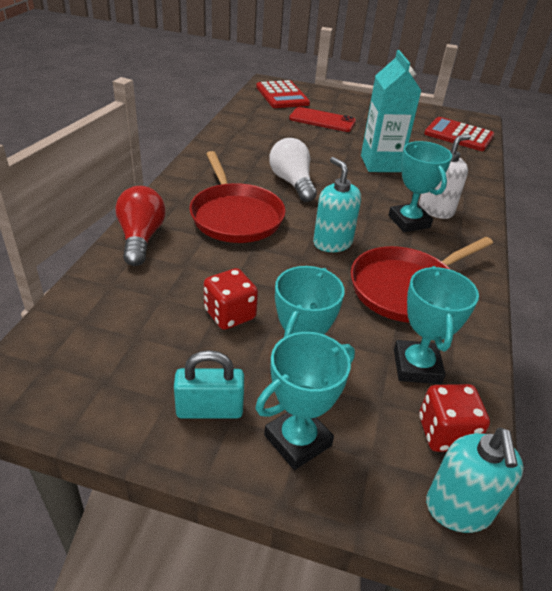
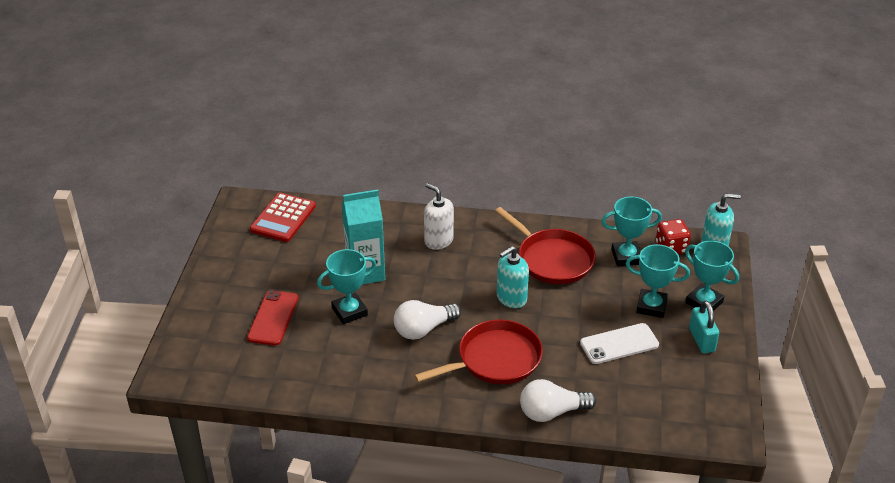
camera: 95 degrees left, 0 degrees up
(141, 238) = (551, 412): red light bulb -> white light bulb
(230, 314) = (619, 344): red dice -> white phone
(282, 95) = (206, 358): red calculator -> none
(409, 222) = (463, 256): turquoise trophy -> turquoise trophy (349, 311)

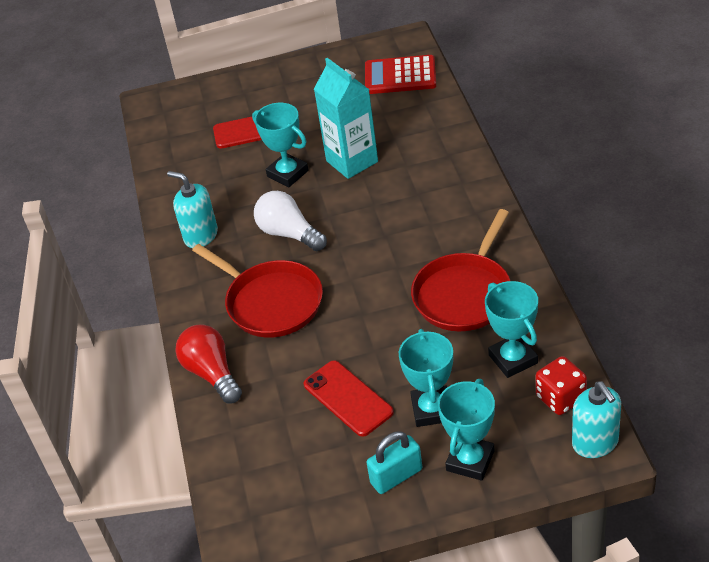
camera: 75 degrees right, 5 degrees up
(438, 240) = (437, 193): white soap dispenser -> none
(511, 298) = (375, 282): turquoise soap dispenser -> turquoise soap dispenser (200, 236)
(551, 412) = (212, 373): white light bulb -> red light bulb
(619, 344) = (348, 398): white phone -> red phone

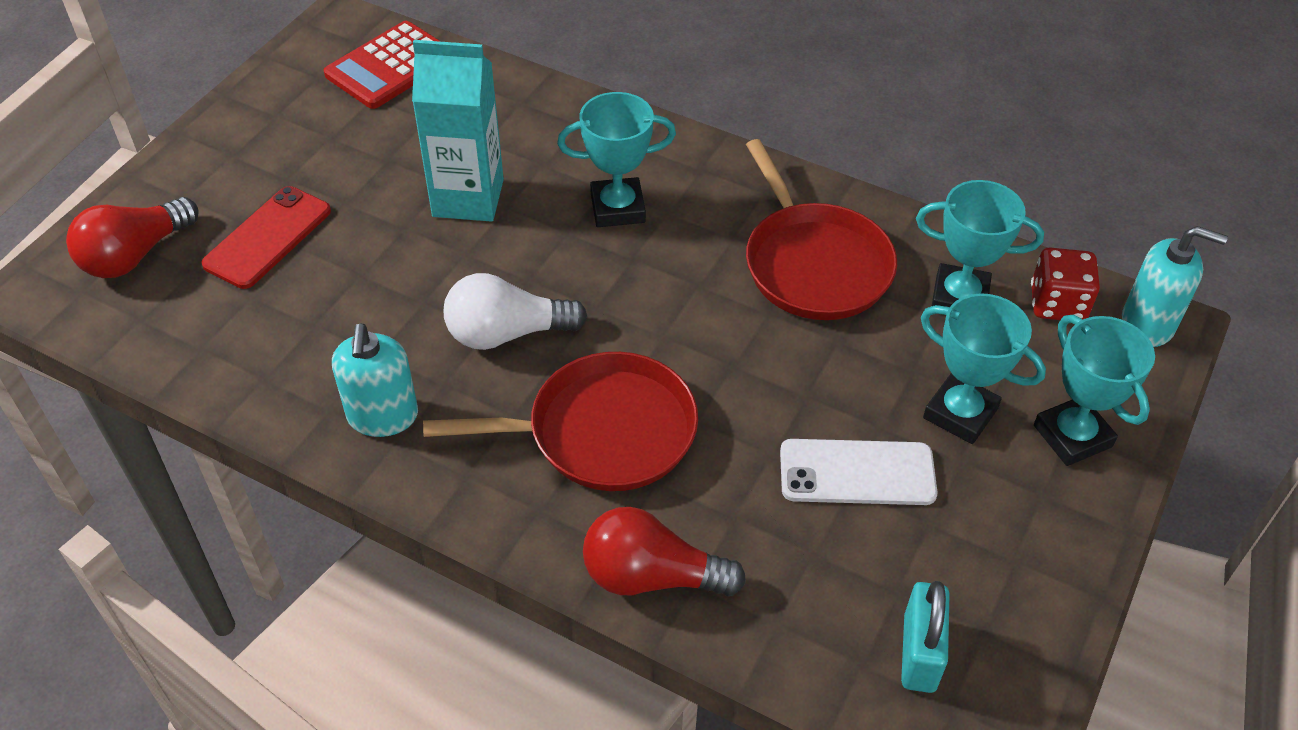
camera: 55 degrees left, 5 degrees up
(197, 108) = (135, 255): none -> red light bulb
(200, 236) = (383, 416): turquoise soap dispenser -> turquoise soap dispenser turned 75 degrees counterclockwise
(287, 173) = (399, 262): turquoise trophy -> turquoise trophy (617, 208)
(348, 398) = (857, 472): red phone -> white phone
(396, 476) = (1030, 515): turquoise padlock -> turquoise padlock (919, 653)

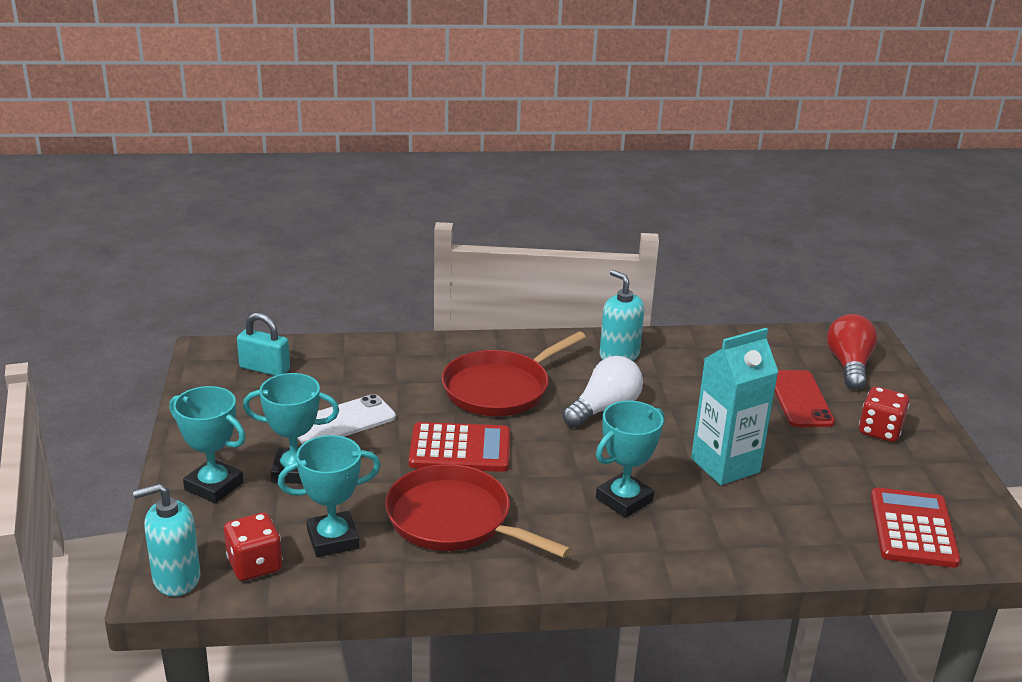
camera: 145 degrees right, 20 degrees down
(252, 162) = (880, 431): none -> red dice
(651, 576) = (419, 350): red light bulb -> none
(736, 354) = (460, 449): none -> red calculator
(919, 653) = (264, 369): turquoise padlock -> turquoise padlock turned 45 degrees counterclockwise

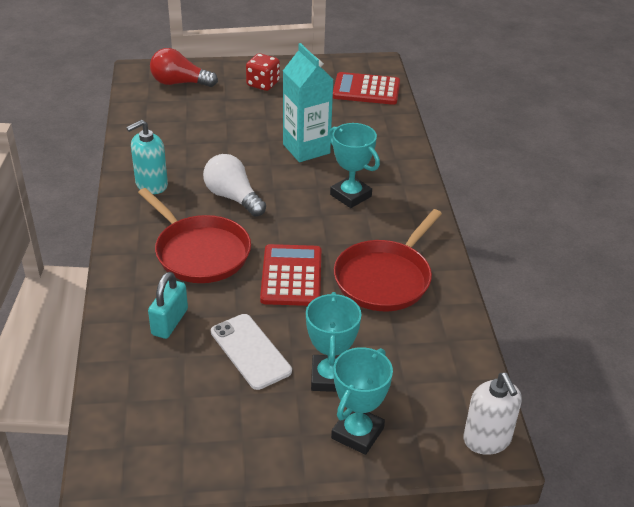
camera: 90 degrees left, 10 degrees up
(176, 578) = (487, 439): turquoise soap dispenser -> white soap dispenser
(255, 565) = (460, 390): red dice -> none
(264, 369) = (149, 420): turquoise padlock -> turquoise padlock (170, 322)
(333, 539) = (420, 345): turquoise trophy -> none
(800, 399) = (223, 108): red phone -> none

